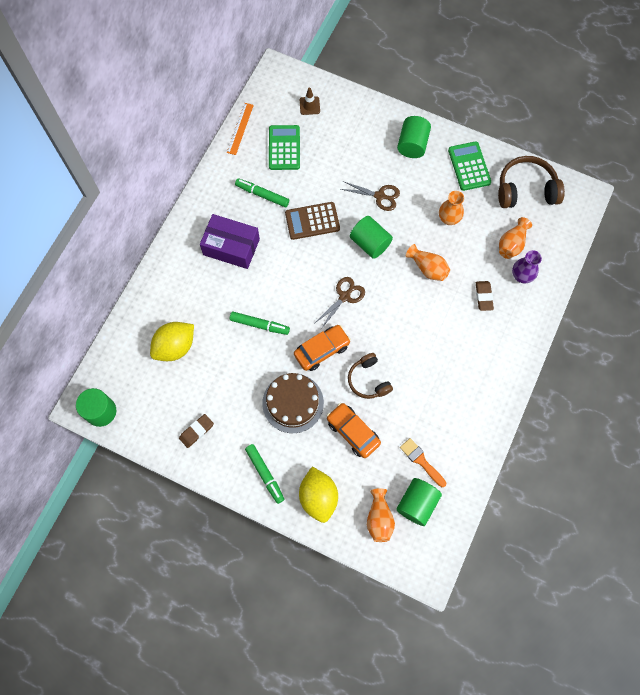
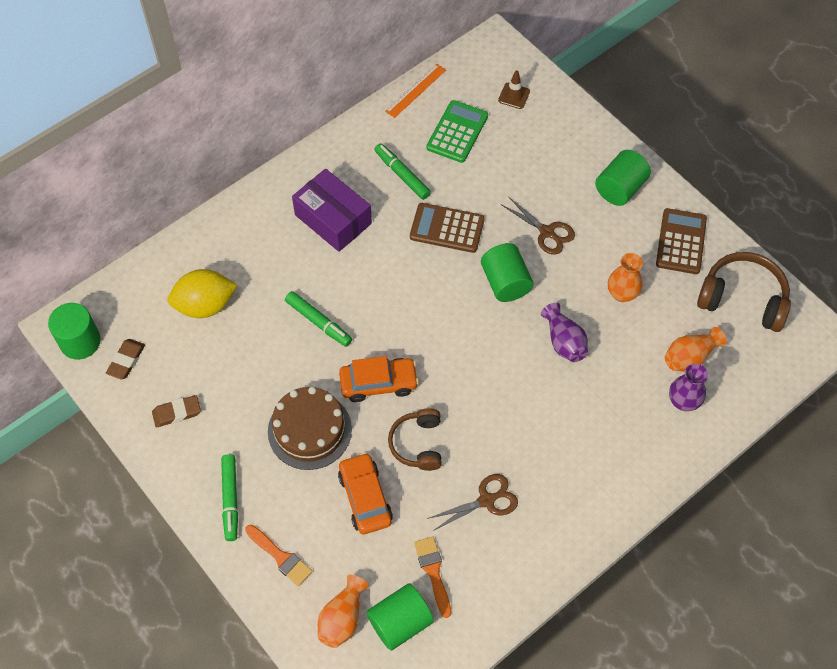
camera: 25 degrees right, 10 degrees down
(318, 497) = (280, 557): yellow lemon -> orange brush
(344, 296) = (440, 332): brown scissors -> brown scissors (487, 500)
(428, 268) = (564, 342): orange vase -> purple vase
(469, 166) = (681, 242): green calculator -> brown calculator
(483, 297) = (619, 406): brown eraser -> brown eraser (126, 361)

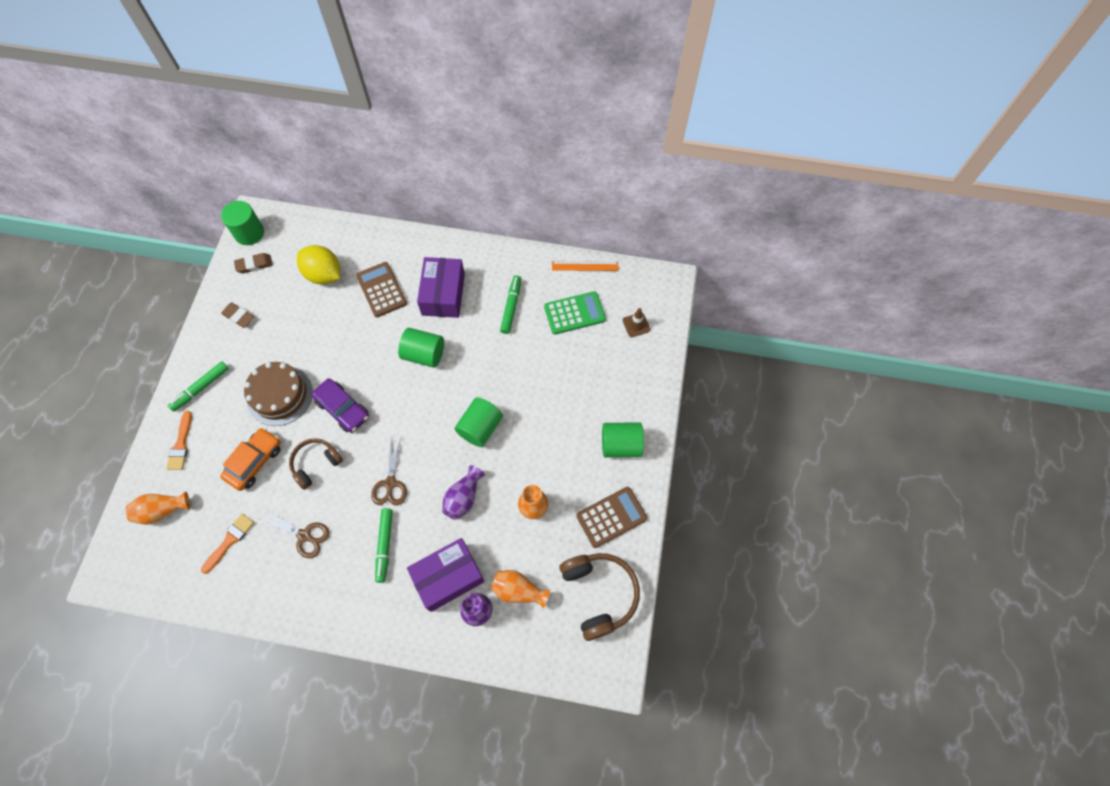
camera: 50 degrees right, 5 degrees up
(318, 322) = (361, 342): green marker -> green marker (385, 545)
(378, 383) = (343, 409): orange car -> purple car
(400, 622) = (181, 546): green cylinder -> green cylinder (424, 354)
(447, 228) = (492, 362): brown calculator -> brown calculator (381, 290)
(547, 232) = (542, 425): brown scissors -> brown scissors (390, 484)
(631, 404) = (448, 577): none -> purple box

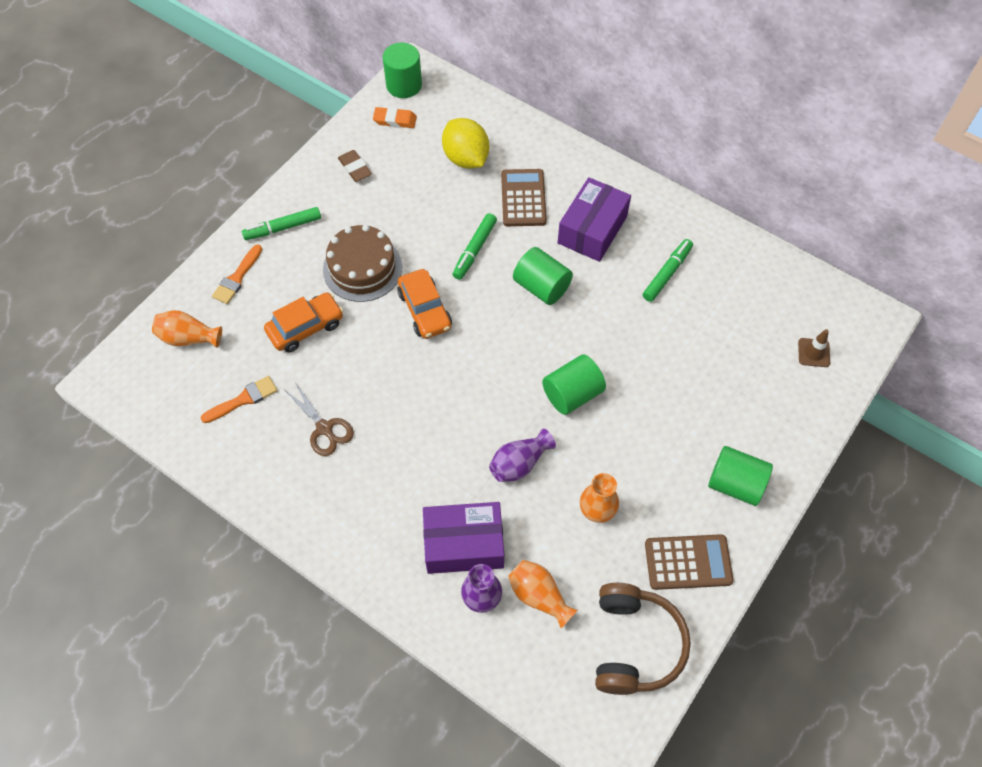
camera: 25 degrees right, 5 degrees down
(254, 265) = (395, 120): brown eraser -> orange eraser
(316, 464) = (370, 357): brown headphones -> none
(343, 409) = (425, 310): purple car -> orange car
(385, 545) = (407, 478): green marker -> green marker (474, 250)
(390, 484) = (443, 413): brown scissors -> none
(574, 313) = (741, 310): green calculator -> none
(585, 266) = (777, 261): orange ruler -> none

